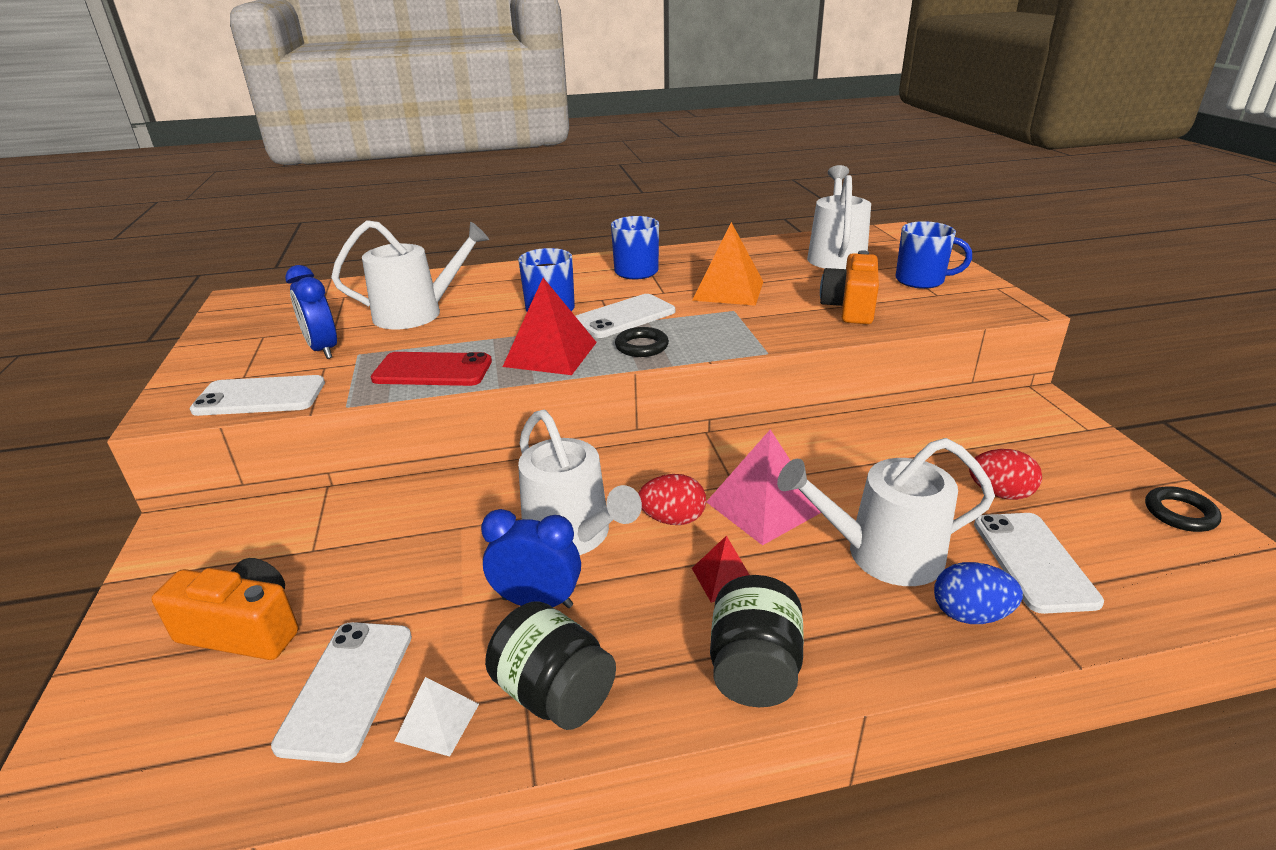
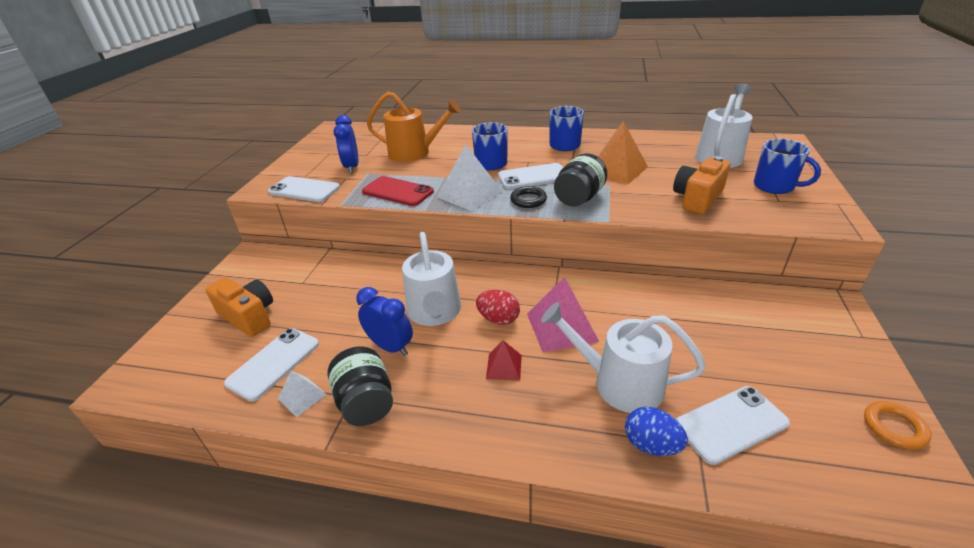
camera: 25 degrees right, 5 degrees up
(416, 313) = (414, 153): white watering can -> orange watering can
(550, 354) = (469, 194): red pyramid -> white pyramid
(754, 669) = (483, 428): black jar -> black jar (579, 198)
(999, 493) = (742, 366): red egg -> none
(1034, 561) = (731, 424): white phone -> white phone turned 45 degrees clockwise
(1180, 513) = (894, 427): black ring -> orange ring

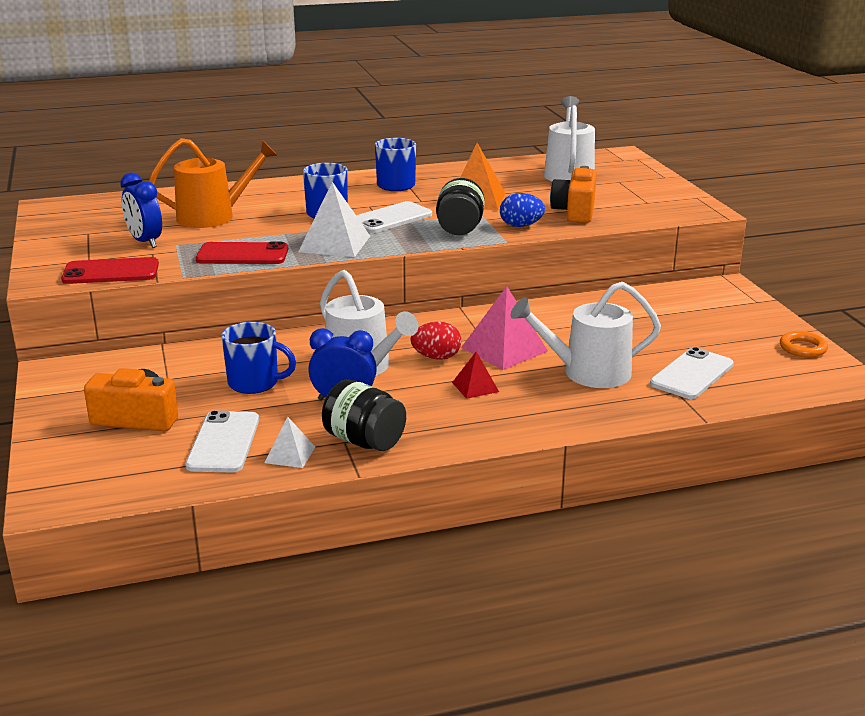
camera: 30 degrees left, 10 degrees down
(304, 190) = (111, 272): white phone -> red phone
(528, 200) = (407, 238): black ring -> none
(651, 445) = (641, 400): blue egg -> blue egg (521, 226)
(774, 186) = (636, 192): blue mug -> blue mug (254, 383)

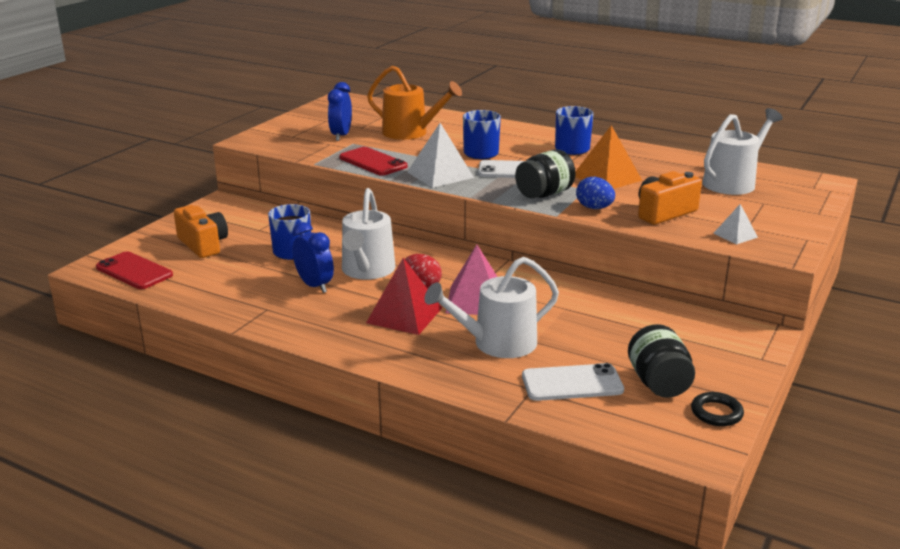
camera: 45 degrees right, 0 degrees up
(111, 272) = (286, 147): red phone -> red phone (134, 271)
(224, 442) = (212, 278): white phone -> none
(290, 454) = (227, 301): white pyramid -> white pyramid (735, 235)
(364, 441) = (276, 314): black jar -> black jar (658, 383)
(475, 387) = (404, 315): red pyramid -> red pyramid, size x1.83
(588, 373) = (497, 343): white watering can -> white watering can turned 60 degrees counterclockwise
(802, 348) = (716, 413): orange ring -> black ring

